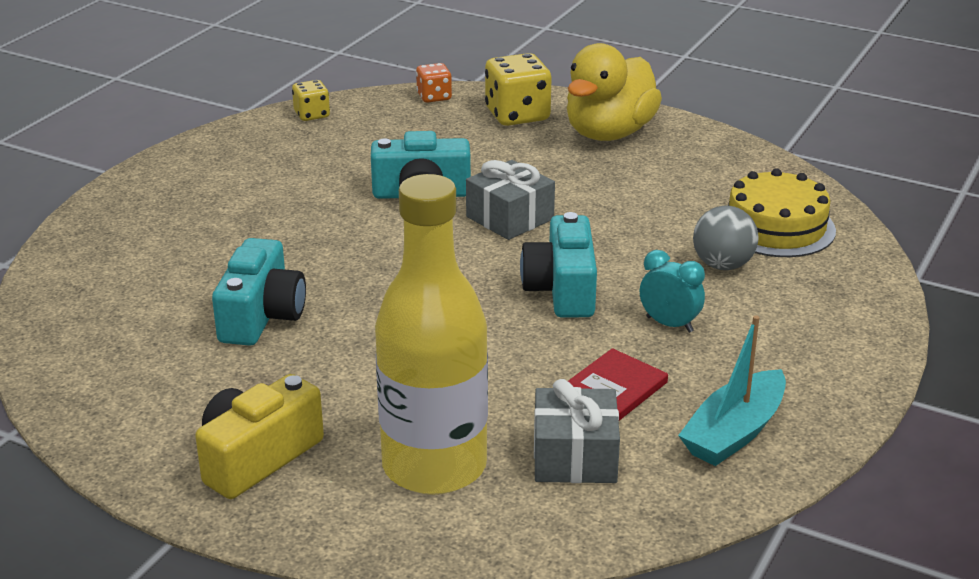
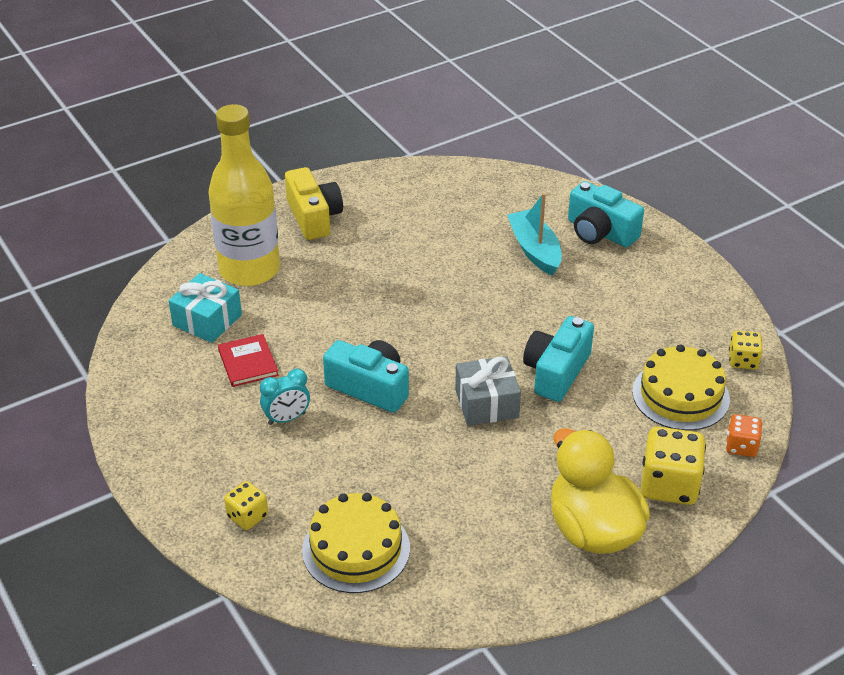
camera: 120 degrees right, 10 degrees up
(261, 316) = (448, 253): turquoise camera -> turquoise camera (600, 232)
(393, 132) = (680, 395): none -> yellow cake
(575, 457) = (207, 320): grey gift -> turquoise gift
(722, 265) = (331, 485): grey ball -> none
(734, 432) = (163, 390): turquoise boat -> turquoise boat (535, 250)
(822, 296) = (247, 516): none -> yellow dice

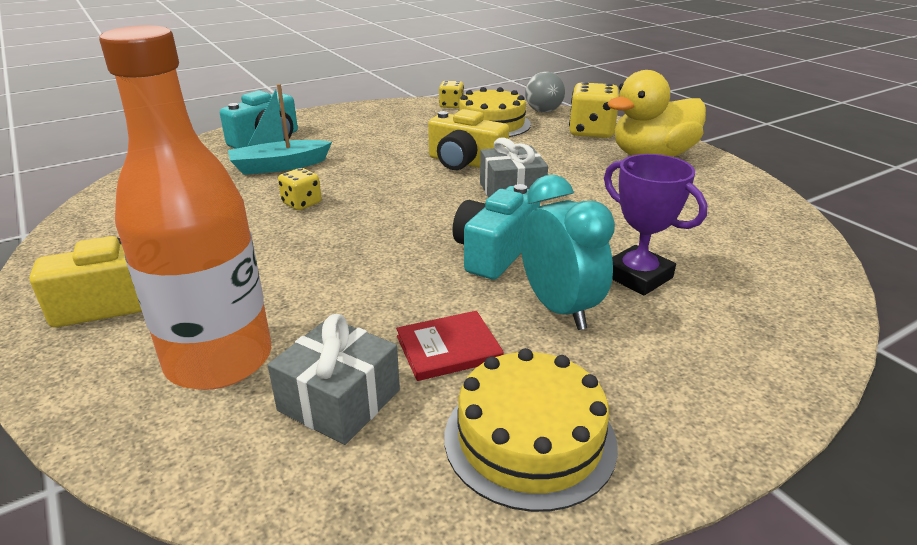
camera: 90 degrees left, 10 degrees down
(207, 320) = (339, 400): turquoise gift -> grey gift
(247, 516) = (744, 331): yellow dice -> yellow dice (302, 203)
(249, 270) = (219, 360): yellow bottle -> orange bottle
(287, 418) = (559, 308): turquoise clock -> turquoise clock, size x1.62
(327, 470) = (638, 276): none -> purple trophy
(356, 549) = (744, 256): yellow cake -> yellow cake (529, 439)
(556, 372) = (465, 162): turquoise camera -> yellow camera
(741, 446) = (543, 111): orange dice -> grey ball

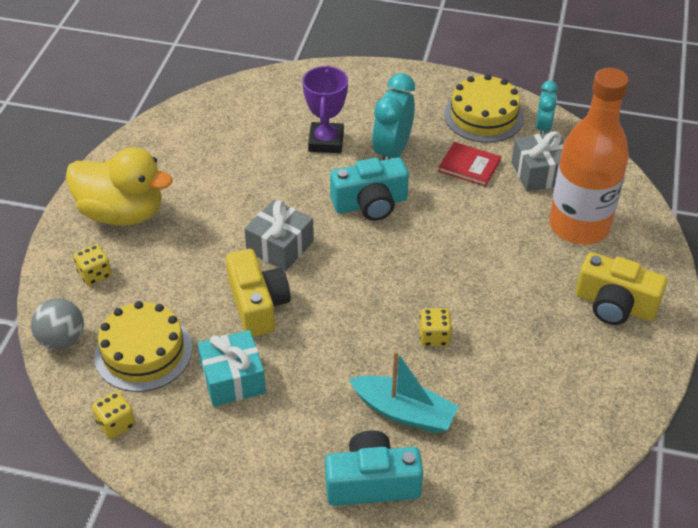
camera: 135 degrees left, 15 degrees up
(411, 488) = (543, 128): none -> turquoise clock
(419, 136) = (233, 379): none -> turquoise gift
(591, 132) = (95, 274): yellow dice -> yellow dice, size x0.56

